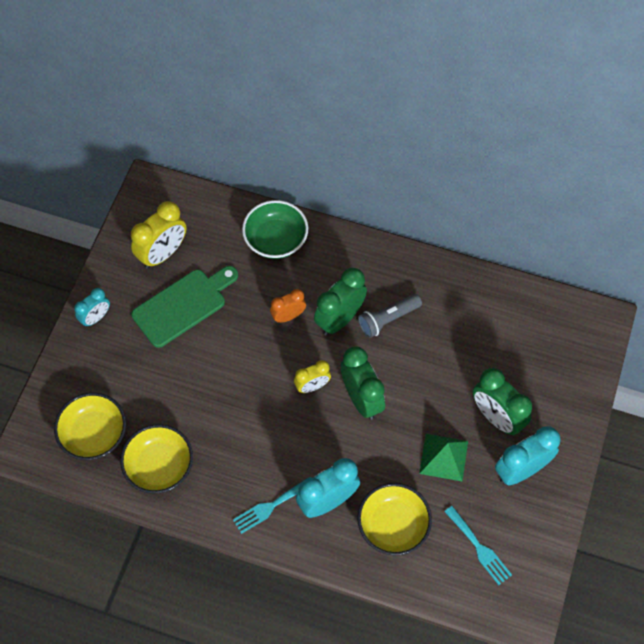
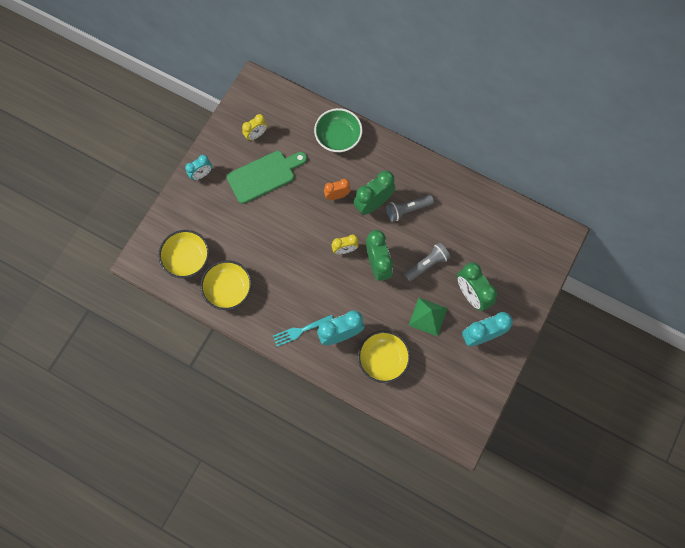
camera: 10 degrees right, 10 degrees up
(163, 254) = (256, 135): yellow clock -> yellow clock, size x0.60
(428, 387) = (427, 264): none -> grey flashlight
(479, 548) = (440, 385): turquoise fork -> none

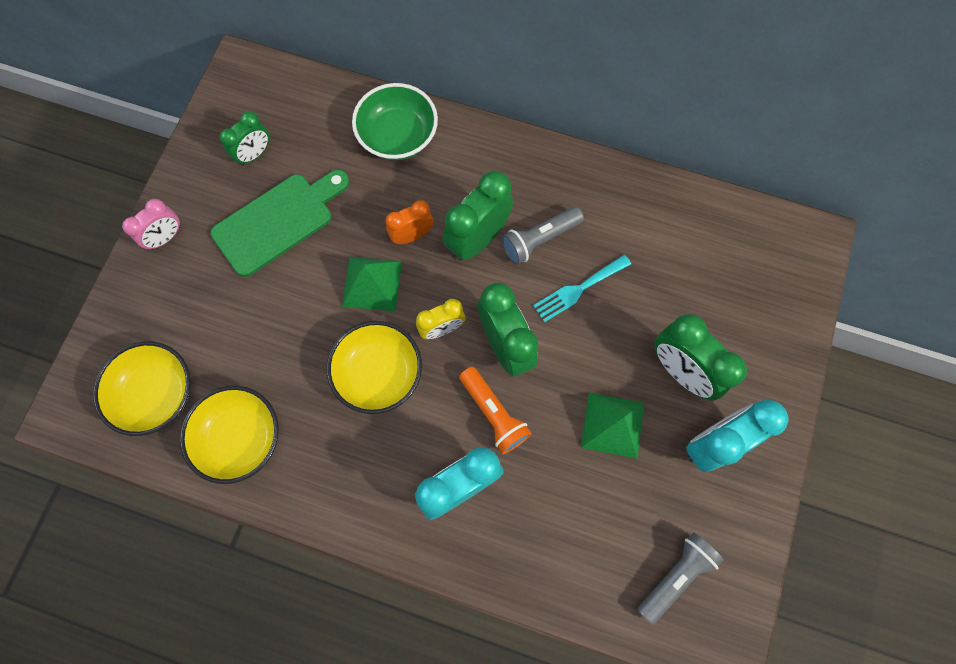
camera: 10 degrees left, 0 degrees up
(202, 174) = (166, 237): turquoise clock -> pink clock
(256, 135) = (255, 154): yellow clock -> green clock
(300, 330) = (385, 493): turquoise fork -> turquoise fork (578, 289)
(310, 218) = (372, 283): none -> green pyramid
(365, 300) = (493, 413): none -> orange flashlight
(383, 359) = (546, 520): yellow bowl -> yellow bowl (378, 373)
(427, 264) = (592, 330): grey flashlight -> grey flashlight (675, 576)

